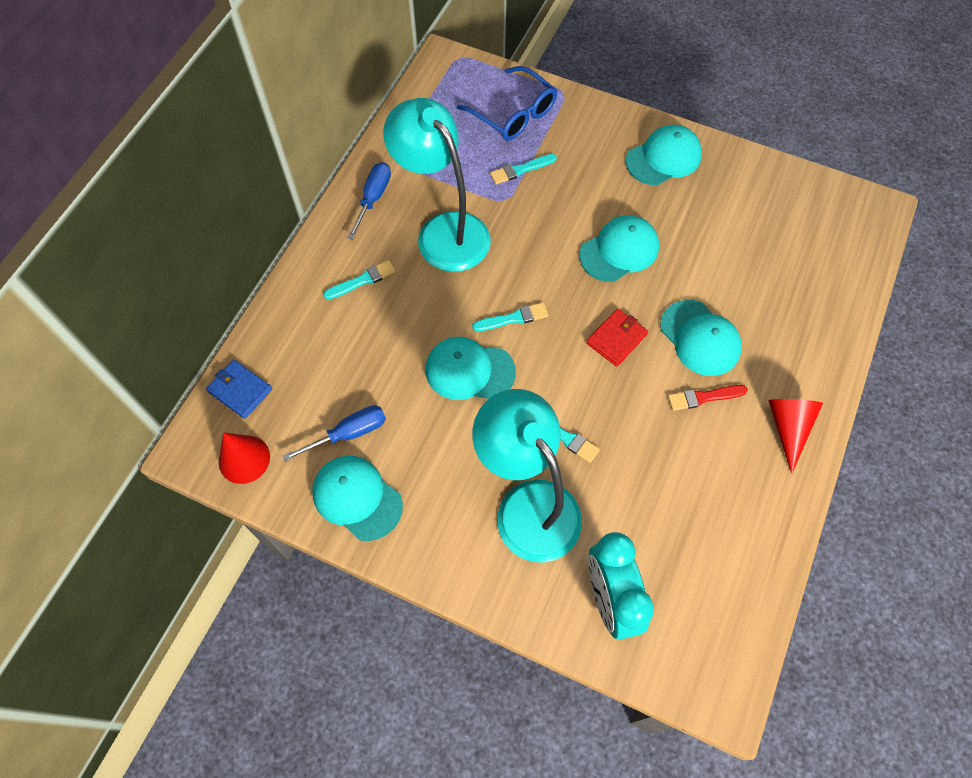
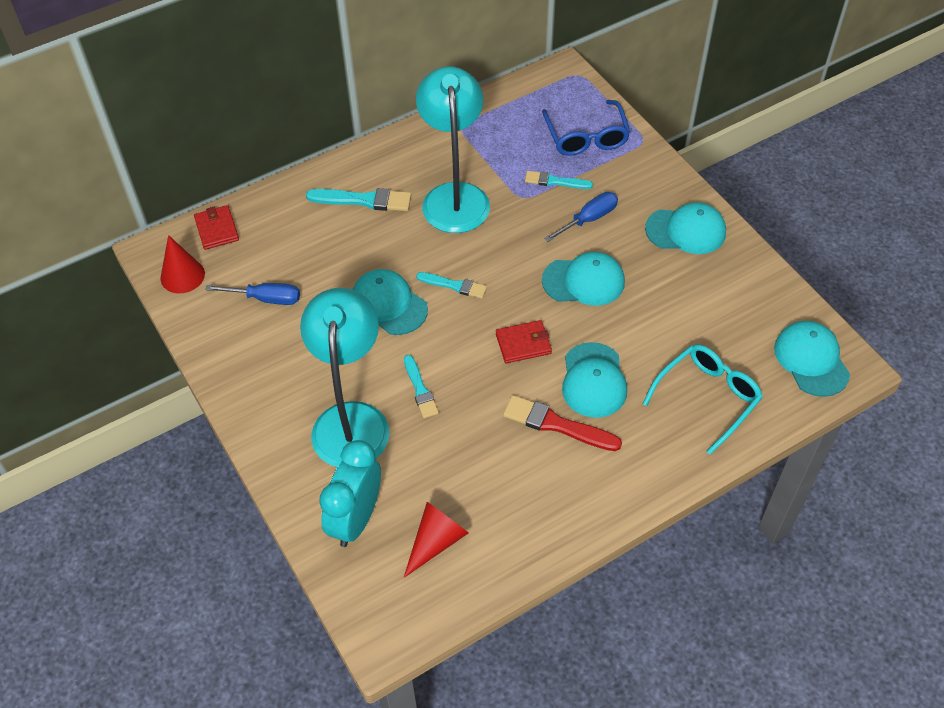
camera: 35 degrees right, 10 degrees down
(240, 390) = (217, 229): blue wallet -> red wallet
(357, 498) = (235, 344): turquoise cap -> turquoise cap (811, 360)
(363, 280) = (364, 200): turquoise brush -> turquoise brush, size x1.54
(373, 198) = (421, 146): blue screwdriver -> blue screwdriver (588, 219)
(703, 397) = (556, 424): red brush -> red brush, size x1.54
(788, 428) = (608, 487): red cone -> red cone (436, 541)
(798, 299) = (707, 398): none -> turquoise glasses

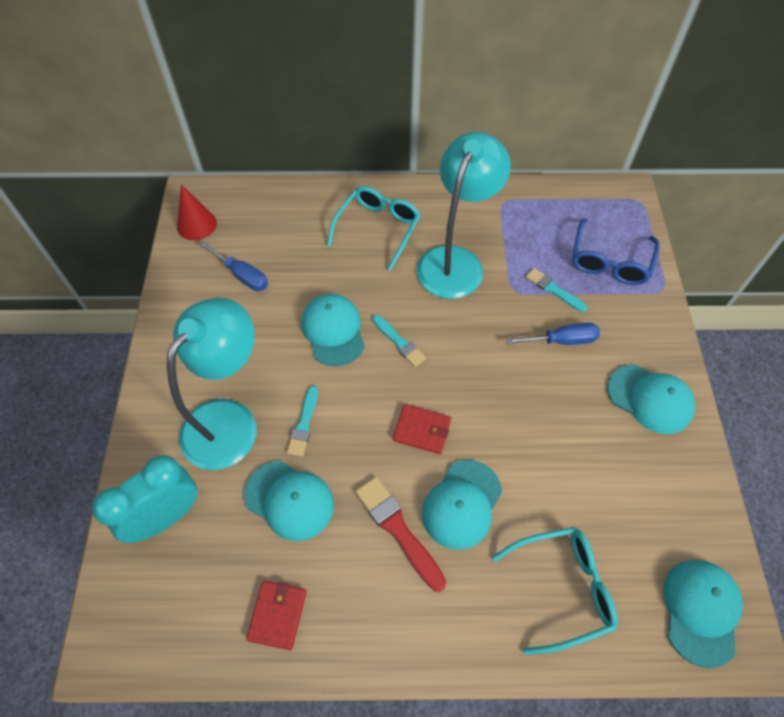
camera: 30 degrees right, 5 degrees up
(217, 229) = (249, 199): red wallet -> red wallet (277, 615)
(364, 200) = (378, 229): turquoise brush -> turquoise glasses
(436, 541) = (214, 582): red cone -> none
(584, 281) = (517, 399): turquoise cap -> turquoise cap (289, 500)

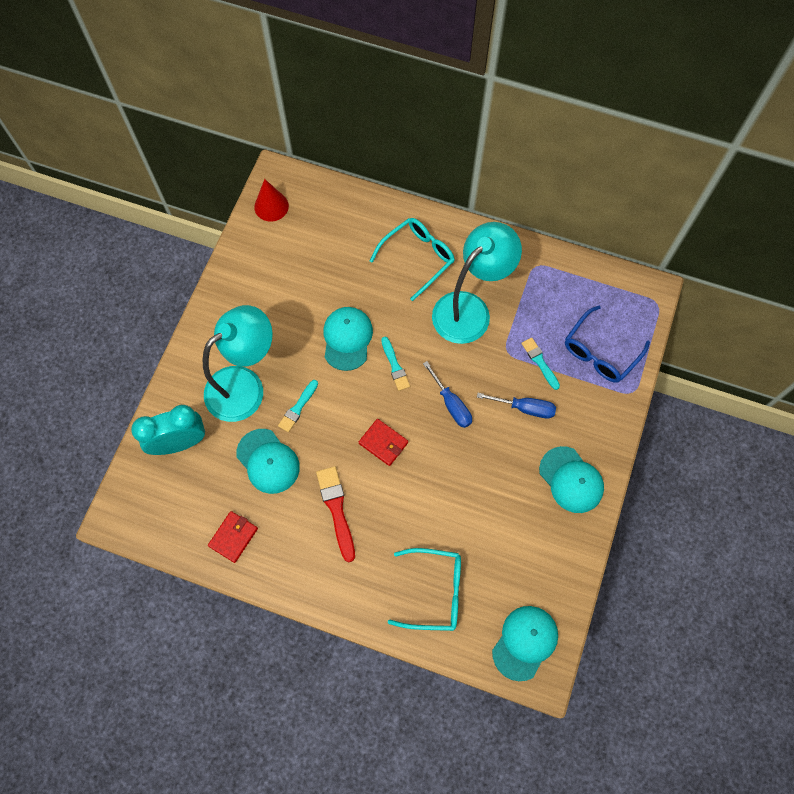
camera: 20 degrees right, 10 degrees up
(242, 275) = (293, 266): blue screwdriver -> blue screwdriver (451, 404)
(462, 504) = (389, 508): turquoise cap -> none

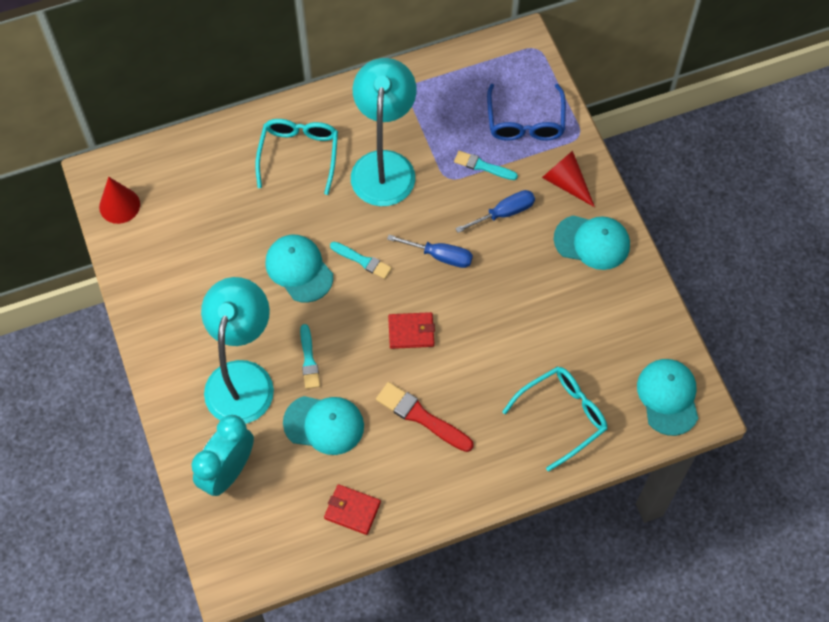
camera: 40 degrees left, 5 degrees down
(233, 537) = (352, 510): red wallet -> red wallet turned 60 degrees counterclockwise
(590, 420) = (566, 183): none -> red cone

